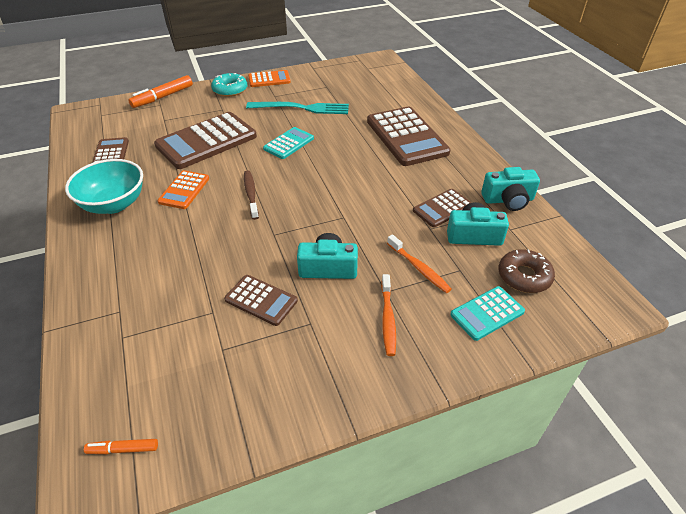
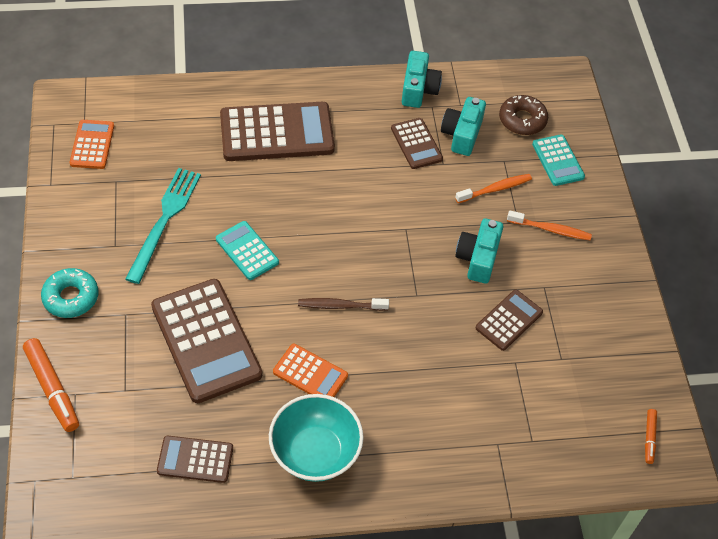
camera: 80 degrees left, 10 degrees up
(269, 79) = (61, 244): orange calculator -> orange calculator (92, 145)

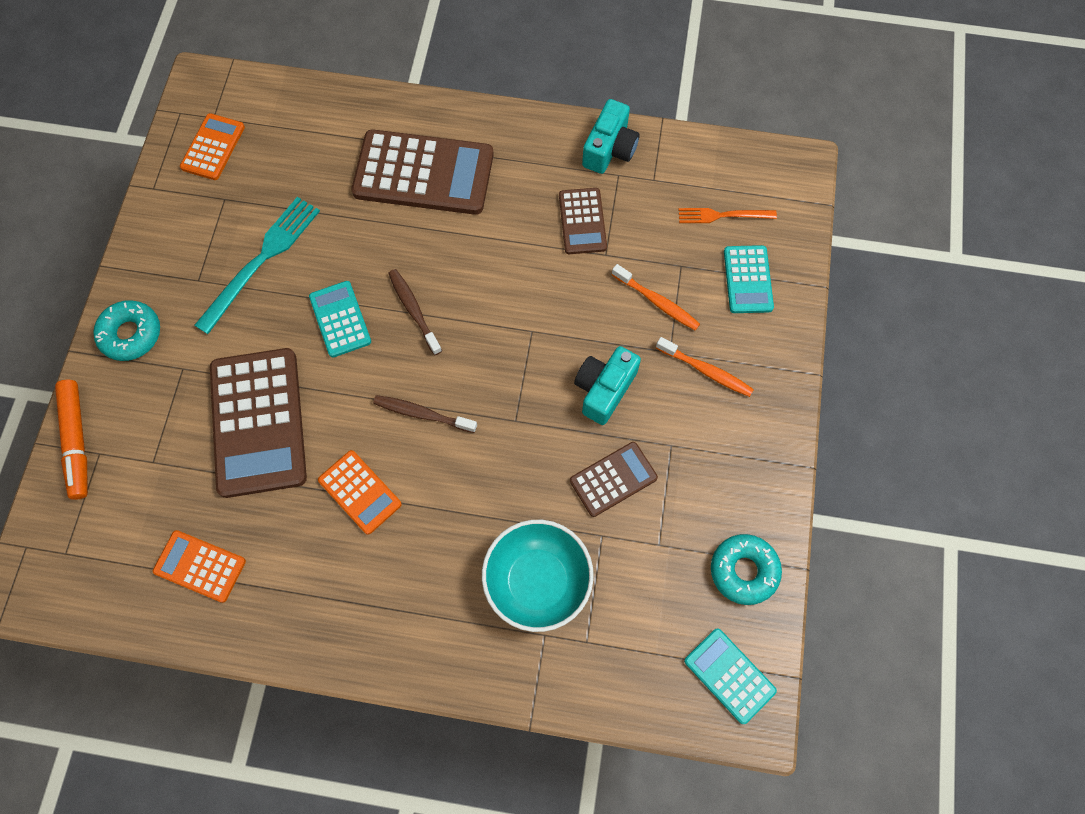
camera: 20 degrees right, 15 degrees up
(195, 459) = (200, 566): brown calculator -> orange calculator
(305, 232) = (414, 310): none -> brown toothbrush
(315, 452) = (333, 592): turquoise bowl -> turquoise bowl (537, 581)
(462, 134) = (641, 220): turquoise camera -> none
(495, 189) = (657, 302): orange toothbrush -> orange toothbrush turned 45 degrees clockwise
(522, 120) = (723, 215): brown donut -> orange fork
(632, 362) = (743, 571): none -> turquoise donut
(649, 438) = (729, 675): orange marker -> turquoise calculator

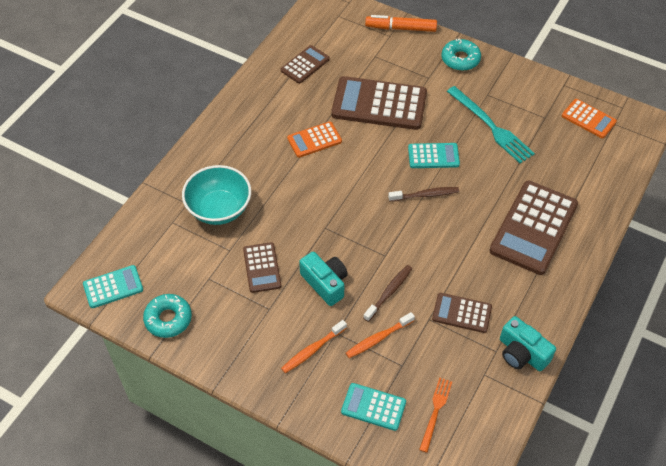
camera: 110 degrees right, 15 degrees down
(200, 566) = (305, 65): orange calculator -> brown calculator
(422, 414) = (351, 181): brown toothbrush -> brown toothbrush (389, 292)

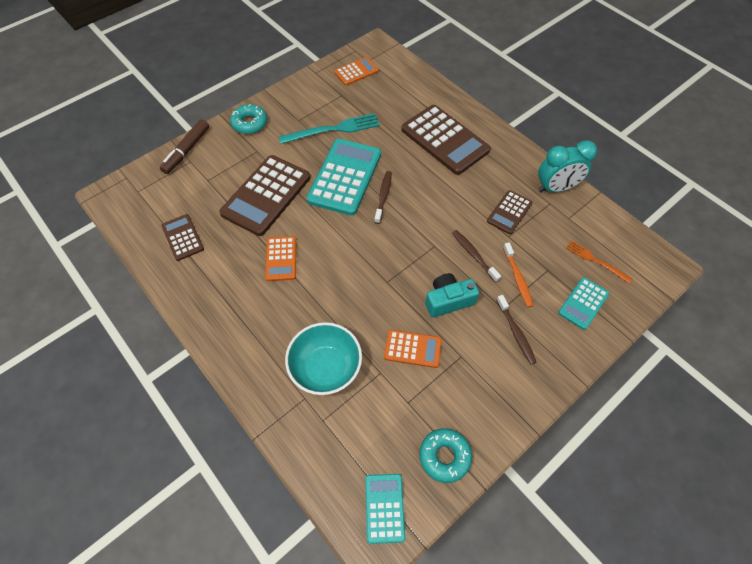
camera: 70 degrees left, 5 degrees up
(262, 268) = (412, 349): brown calculator -> orange calculator
(312, 350) = (516, 333): orange toothbrush -> brown toothbrush
(400, 28) = (187, 150): orange marker -> brown marker
(433, 156) = (345, 177): turquoise calculator -> turquoise calculator, size x1.89
(522, 353) = (556, 188): turquoise camera -> turquoise clock

